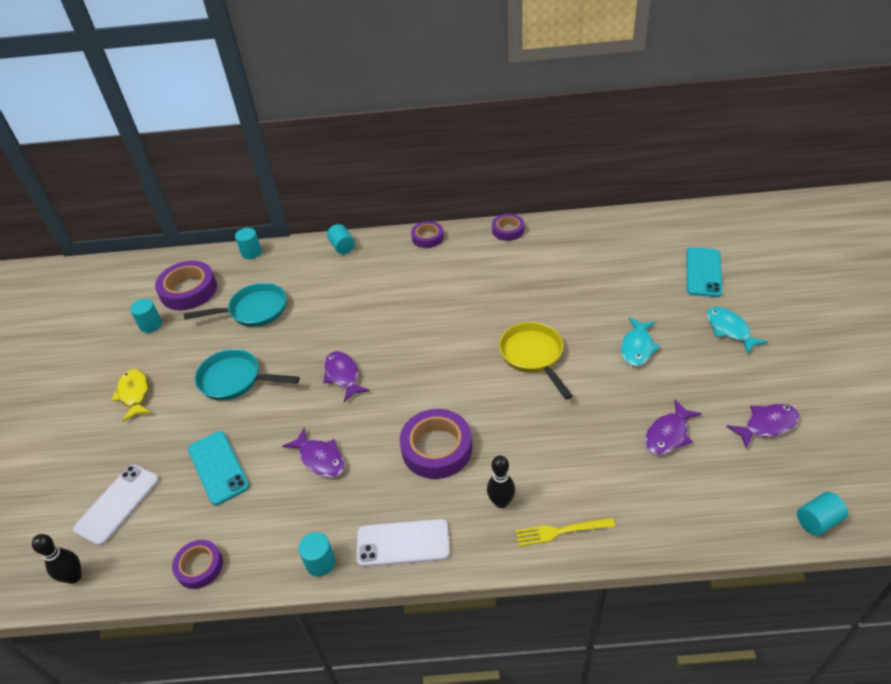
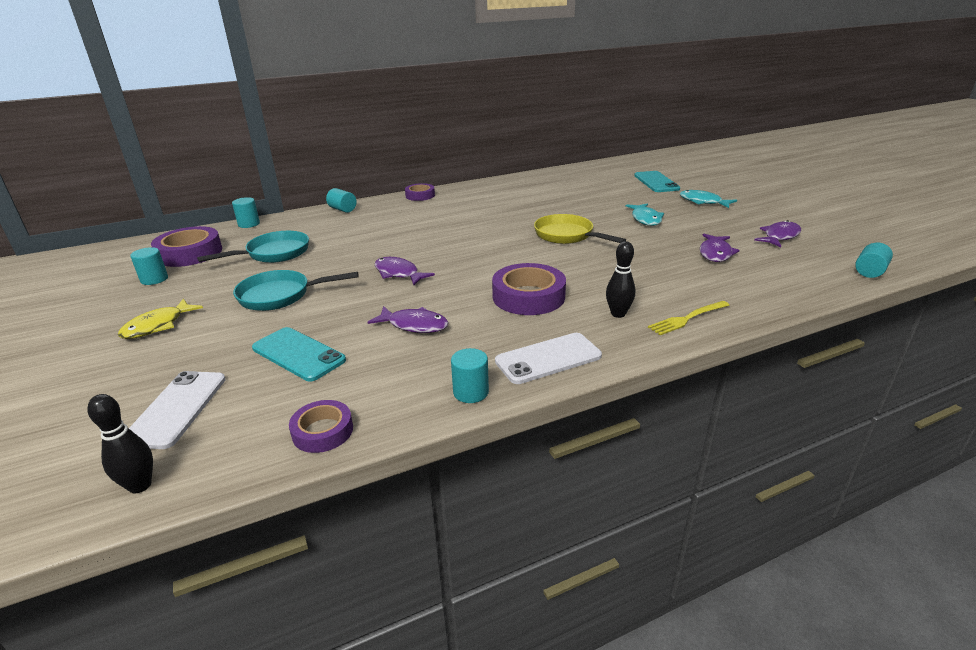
camera: 25 degrees left, 15 degrees down
(134, 394) = (157, 326): yellow fish -> yellow fish turned 105 degrees counterclockwise
(508, 230) = (487, 184): purple tape -> none

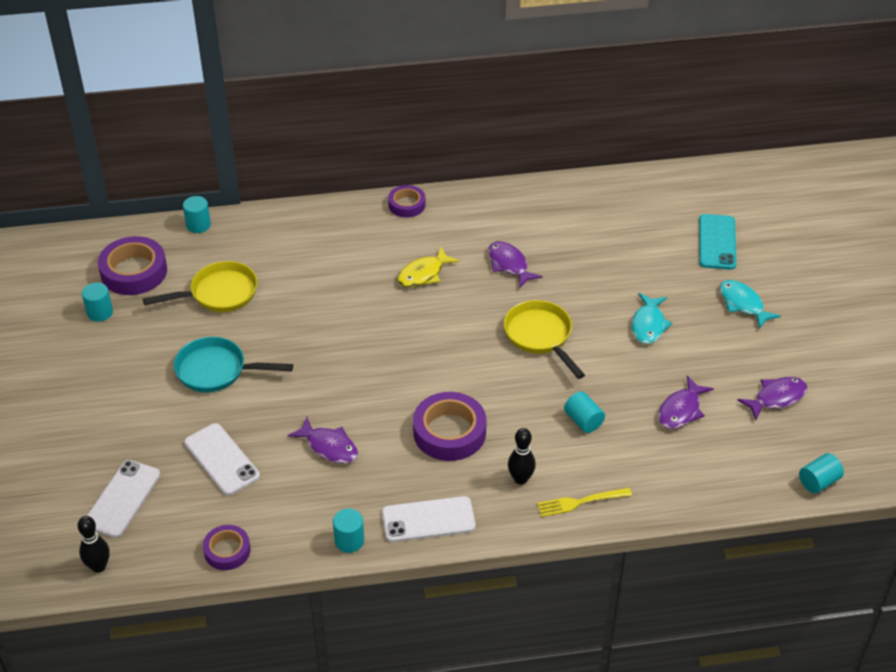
camera: 15 degrees right, 15 degrees up
(157, 326) = (105, 389): yellow fish -> yellow fish (423, 274)
(274, 253) = (219, 294): turquoise pan -> yellow pan
(298, 354) = (221, 459): turquoise phone -> white phone
(342, 209) = (307, 217): turquoise cylinder -> turquoise cylinder (583, 421)
(398, 273) = (337, 362): purple fish -> purple fish (509, 265)

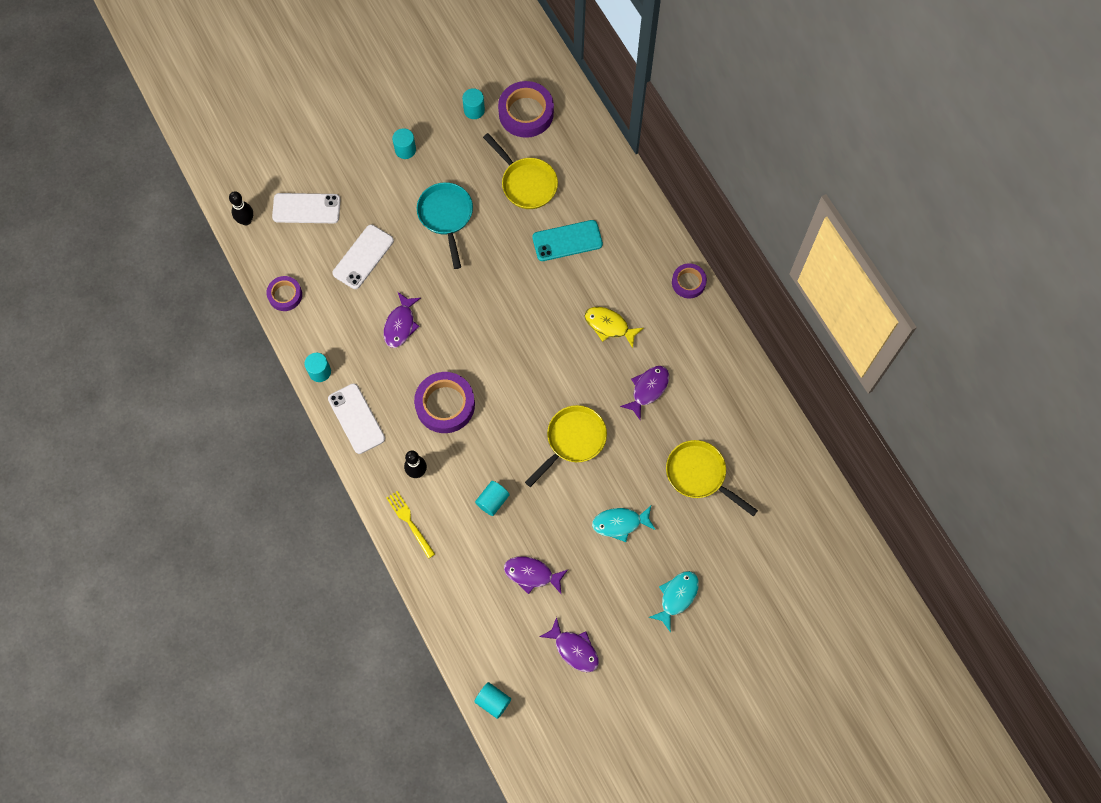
camera: 70 degrees right, 25 degrees up
(198, 225) = (597, 135): turquoise cylinder -> turquoise cylinder (405, 150)
(618, 253) = (699, 475): none -> yellow pan
(717, 242) = (749, 556): turquoise phone -> turquoise phone (567, 241)

